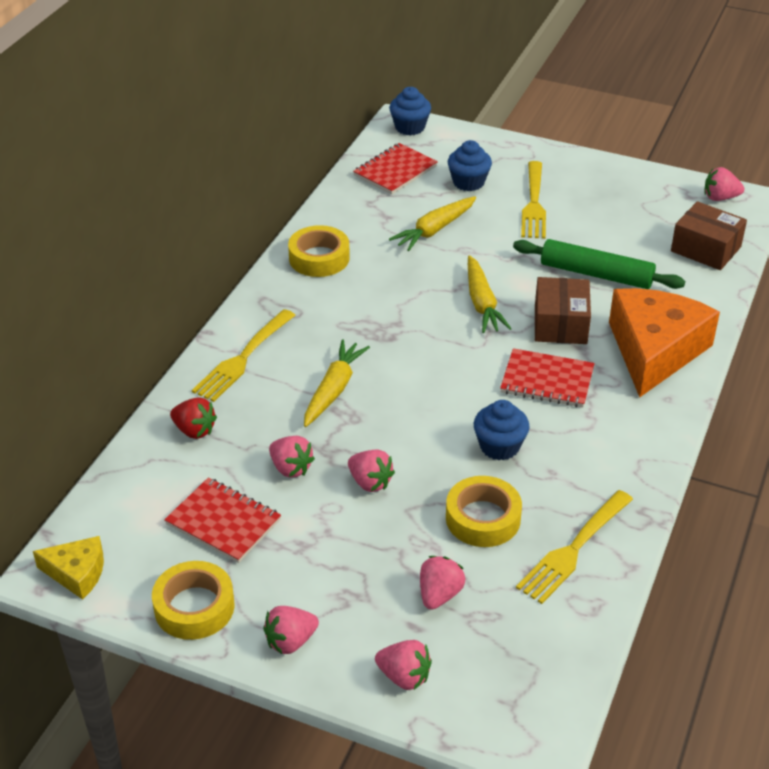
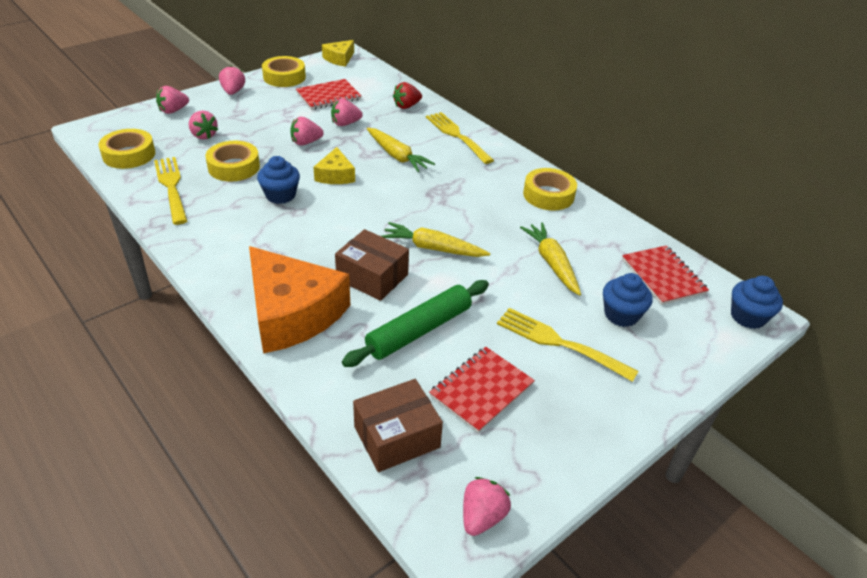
camera: 115 degrees right, 0 degrees up
(420, 422) = (335, 175): none -> yellow cheese
(547, 380) = (318, 241): red notebook -> red notebook (481, 390)
(551, 642) = (129, 154): none -> yellow tape

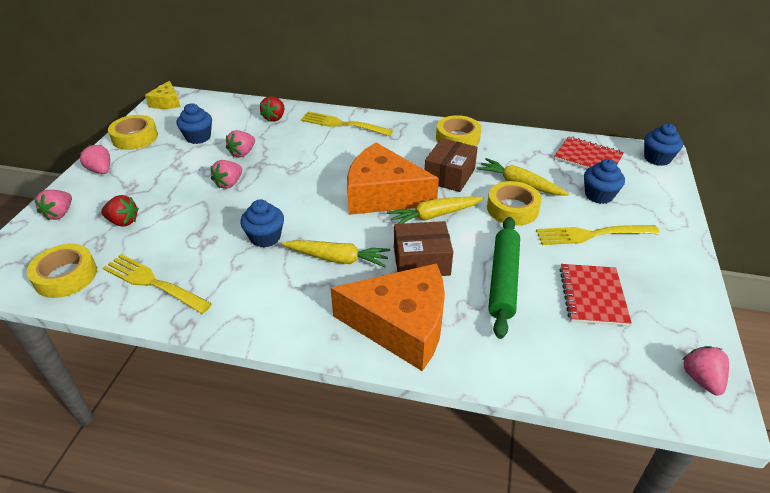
camera: 35 degrees left, 0 degrees up
(204, 135) = (123, 222): pink strawberry -> red strawberry
(234, 167) = (191, 235): yellow tape -> yellow tape (512, 209)
(328, 96) = (198, 137): red notebook -> blue cupcake
(335, 175) = (289, 198): yellow cheese -> none
(396, 437) = (589, 365): brown box -> brown box (449, 175)
(397, 156) = (318, 160): yellow carrot -> yellow carrot (338, 259)
(413, 209) = (383, 194): none -> orange cheese

